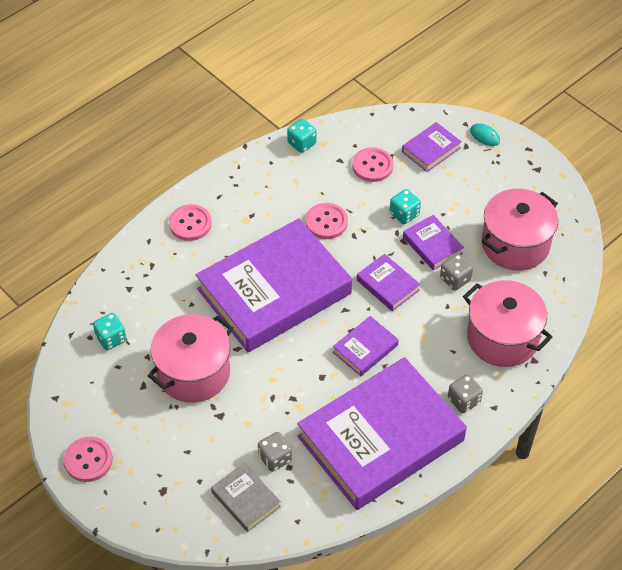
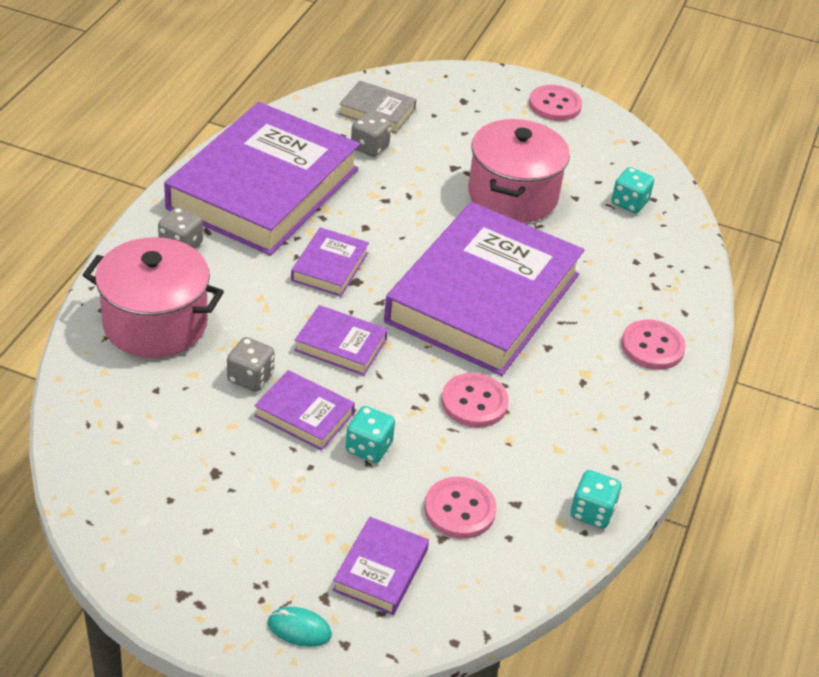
camera: 150 degrees right, 10 degrees down
(515, 244) = (178, 452): pink pot -> none

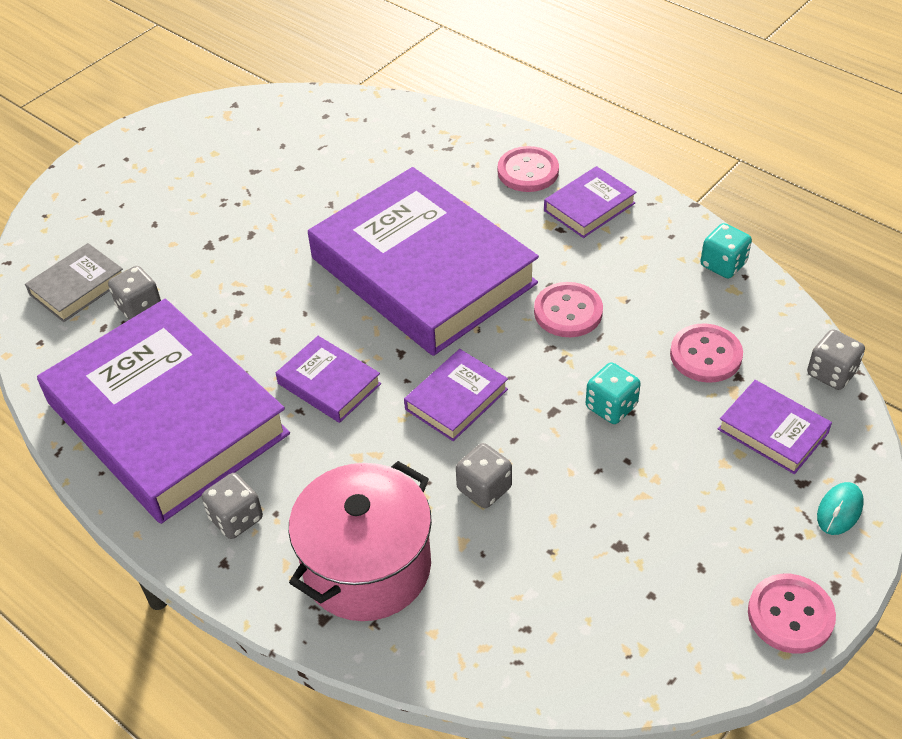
camera: 65 degrees left, 5 degrees up
(304, 415) = (552, 451): purple book -> purple book (589, 207)
(475, 613) = (831, 373): none -> grey dice
(512, 195) = (276, 211): pink pot -> none
(555, 105) = (145, 144): pink button -> pink button (790, 615)
(629, 203) = (324, 133): turquoise dice -> none

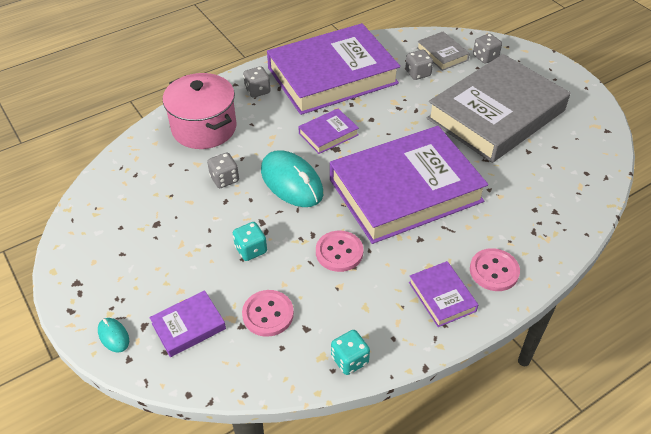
camera: 105 degrees right, 0 degrees up
(227, 206) = (495, 114): none -> grey book
(456, 399) = (291, 182): purple book -> turquoise mouse
(790, 615) = (69, 282): pink button -> none
(831, 373) = (216, 384): grey dice -> grey dice (485, 57)

